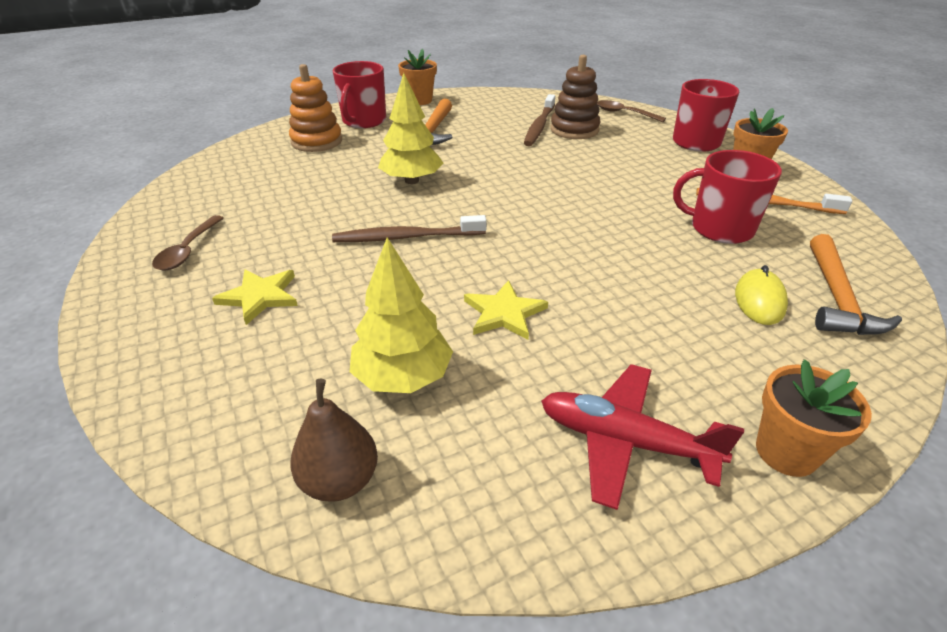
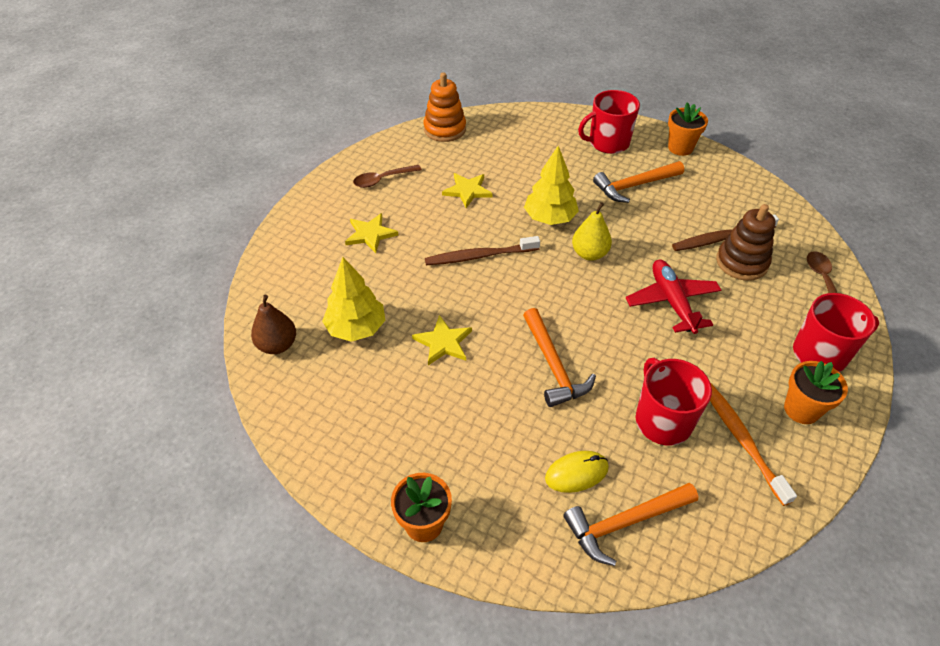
camera: 55 degrees right, 10 degrees up
(303, 206) = (467, 191): none -> yellow star
(317, 141) = (551, 142): orange stacking toy -> orange stacking toy (445, 129)
(406, 237) = (479, 256): brown toothbrush -> brown toothbrush turned 60 degrees counterclockwise
(484, 181) = (589, 254): none -> yellow pear
(607, 256) = (553, 366): none -> orange hammer
(625, 441) = (378, 444): red plane -> red plane (672, 302)

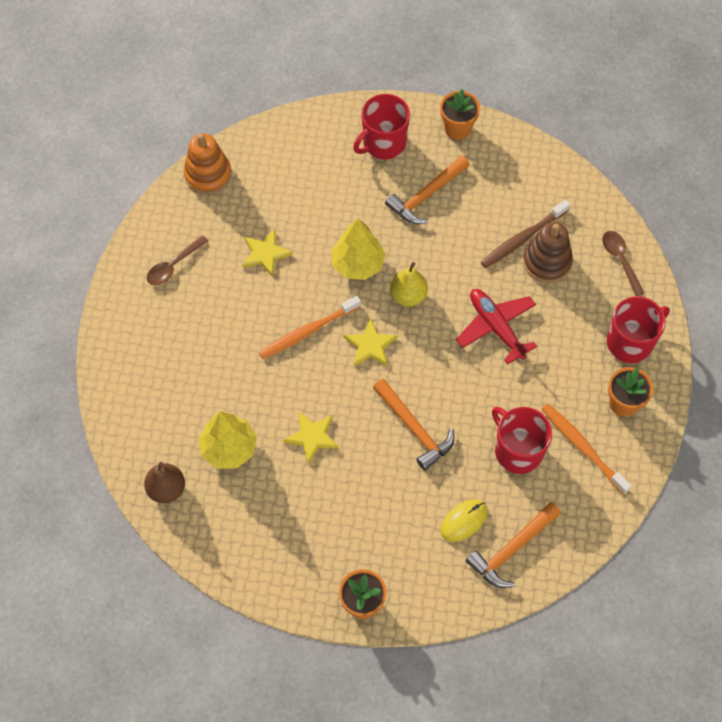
camera: 20 degrees left, 15 degrees up
(370, 234) = (193, 339): yellow star -> yellow star (370, 345)
(479, 256) = (307, 331): brown toothbrush -> orange toothbrush

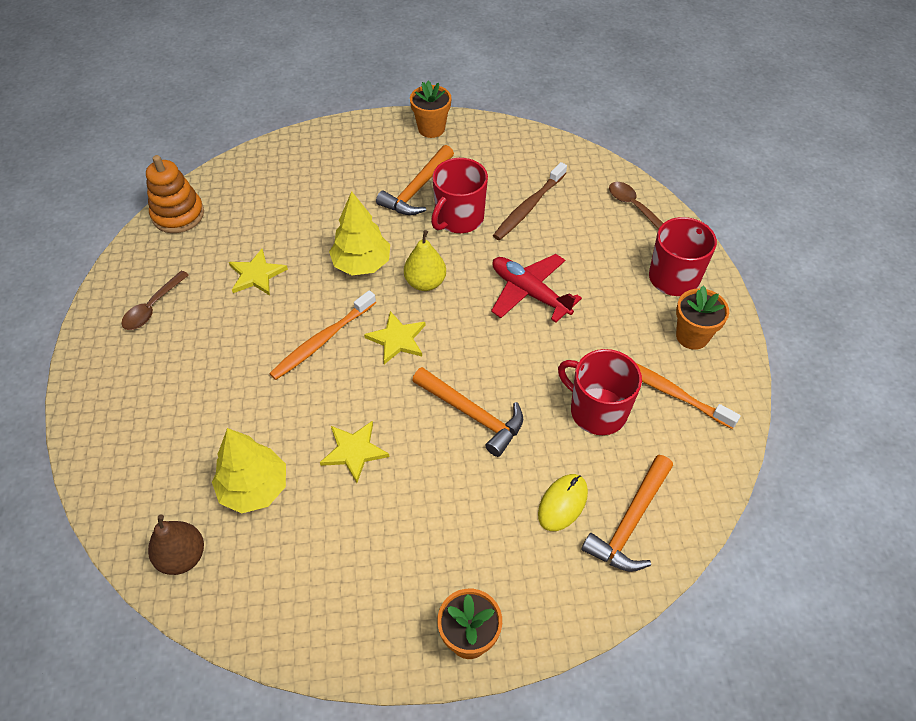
camera: 15 degrees left, 10 degrees down
(383, 143) = (360, 154): red mug -> red mug (459, 218)
(547, 262) = (560, 223): brown stacking toy -> none

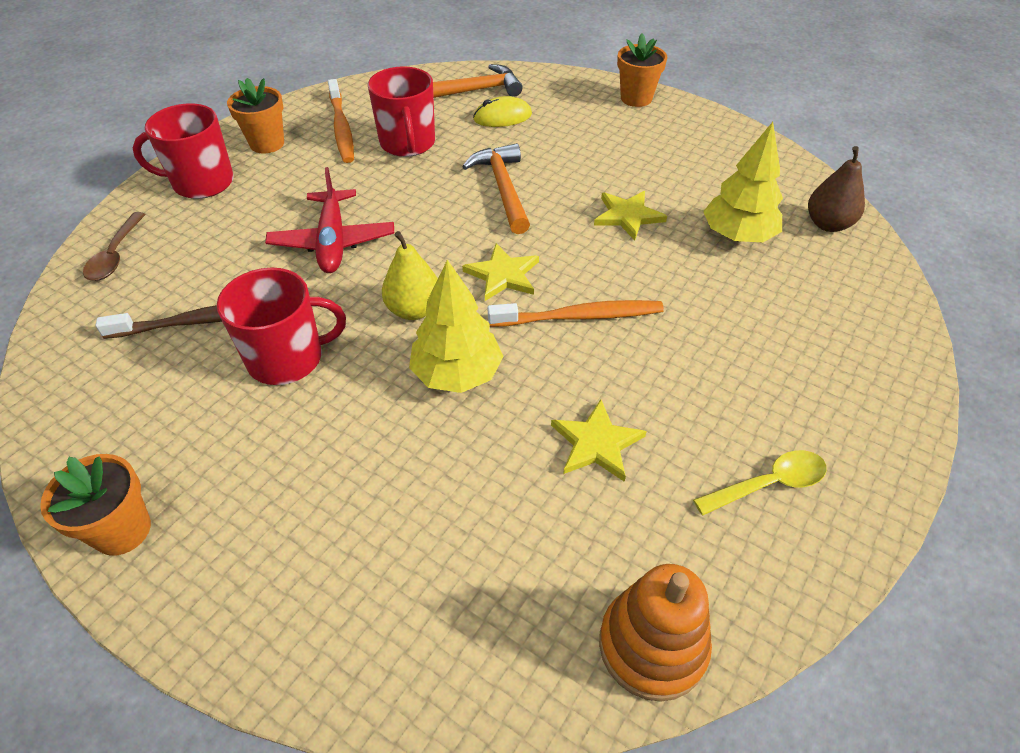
camera: 140 degrees left, 5 degrees down
(153, 307) = (768, 484): brown spoon -> yellow spoon
(417, 189) = (278, 432): orange hammer -> none

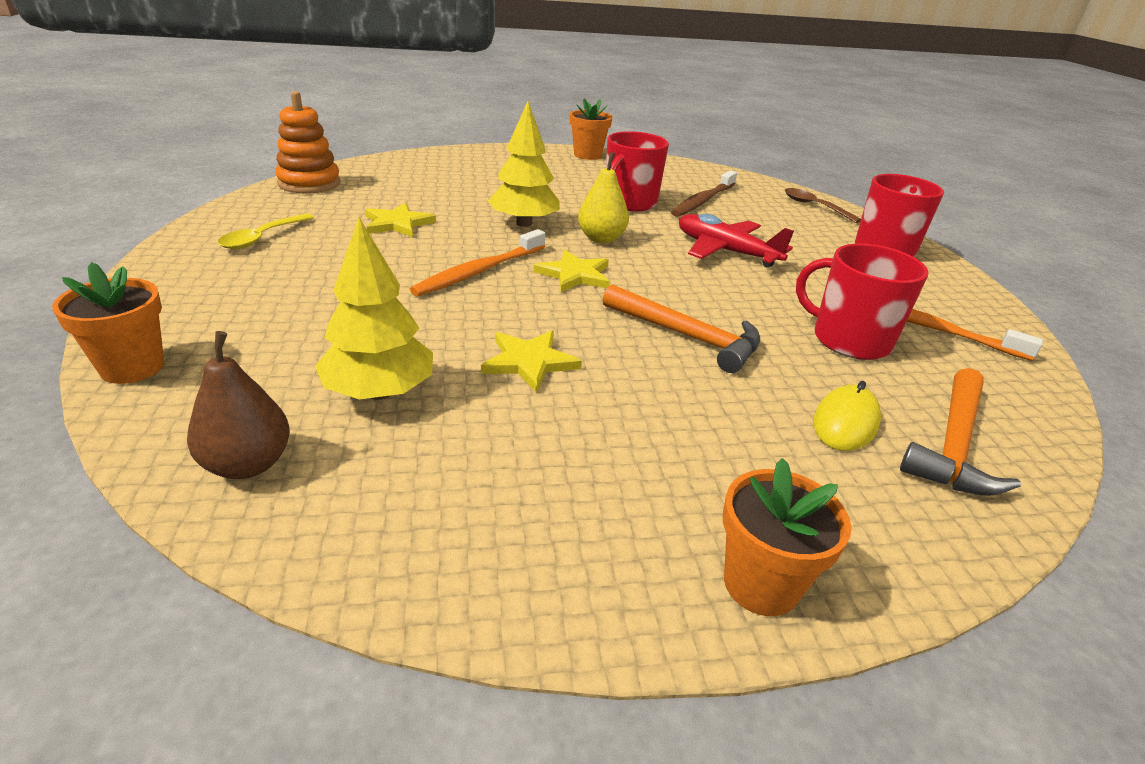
camera: 135 degrees right, 15 degrees down
(267, 143) = (931, 289): orange flower pot -> orange flower pot (132, 367)

